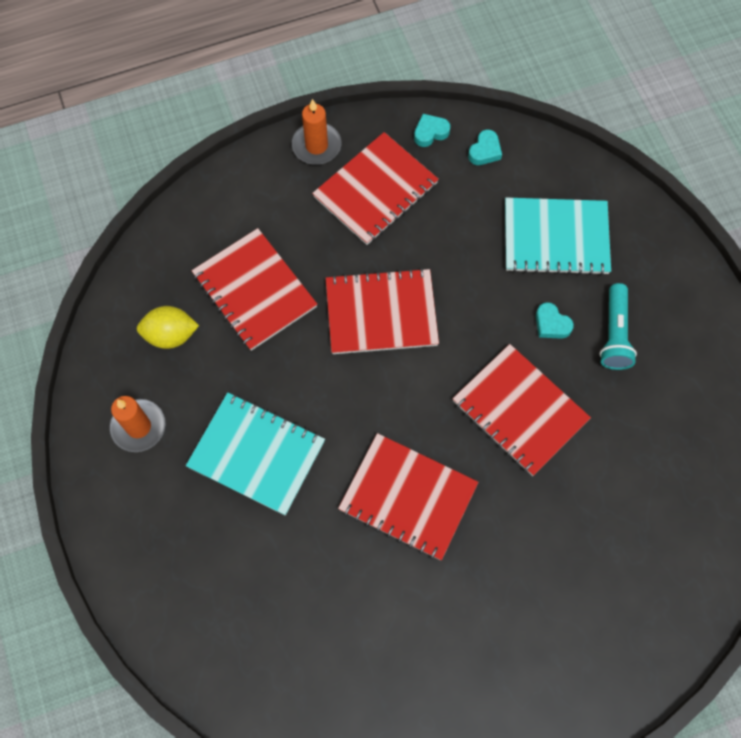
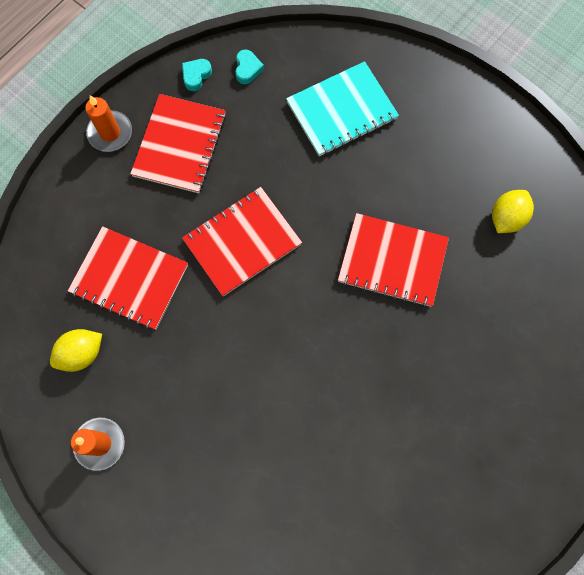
camera: 30 degrees left, 5 degrees up
(256, 454) = (210, 411): turquoise notebook -> none
(408, 497) = (348, 376): red notebook -> none
(551, 324) = (377, 180): turquoise heart -> none
(614, 334) = (427, 163): turquoise flashlight -> none
(665, 432) = (506, 218): none -> yellow lemon

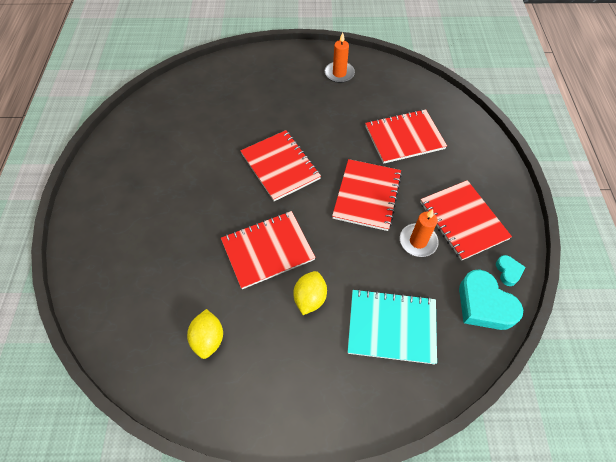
camera: 140 degrees right, 15 degrees down
(81, 353) = (388, 96): yellow lemon -> yellow lemon (310, 298)
(110, 133) = (507, 197): orange candle -> orange candle (418, 241)
(247, 69) = (484, 304): turquoise heart -> turquoise heart, size x2.01
(300, 353) = (280, 166): none -> red notebook
(341, 110) = (391, 327): turquoise notebook -> turquoise notebook turned 75 degrees clockwise

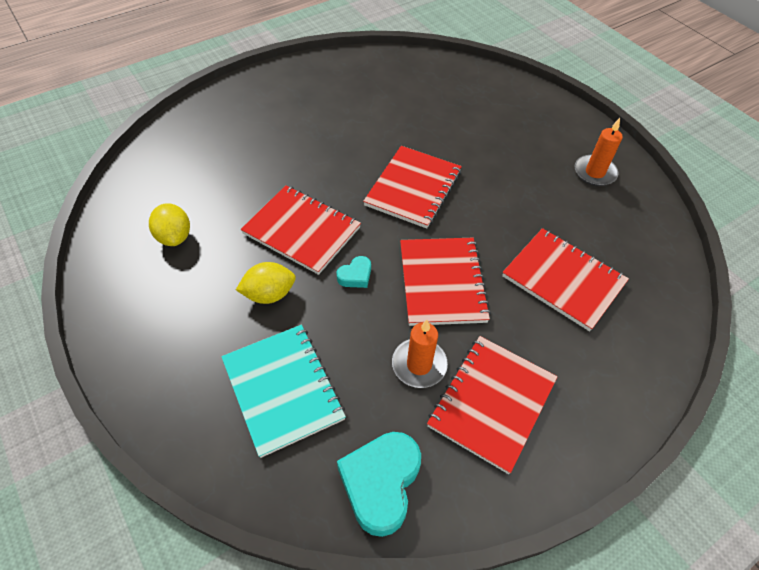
camera: 55 degrees right, 5 degrees down
(208, 339) = (174, 237): yellow lemon -> yellow lemon turned 75 degrees counterclockwise
(367, 195) = (442, 282): red notebook -> red notebook turned 75 degrees counterclockwise
(508, 272) = (454, 495): turquoise heart -> turquoise heart (355, 275)

